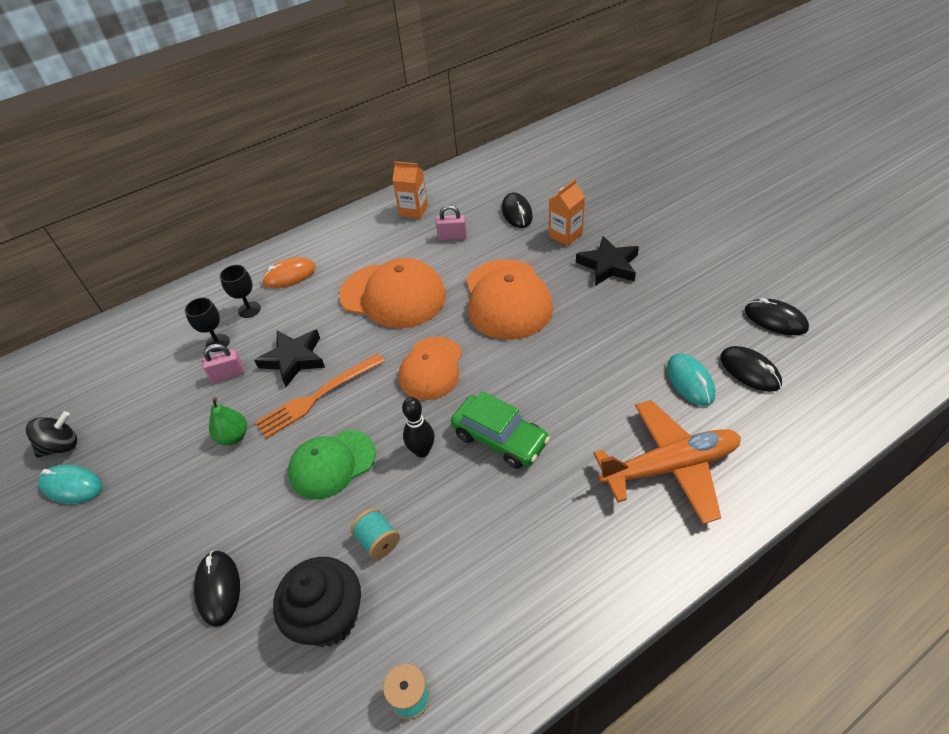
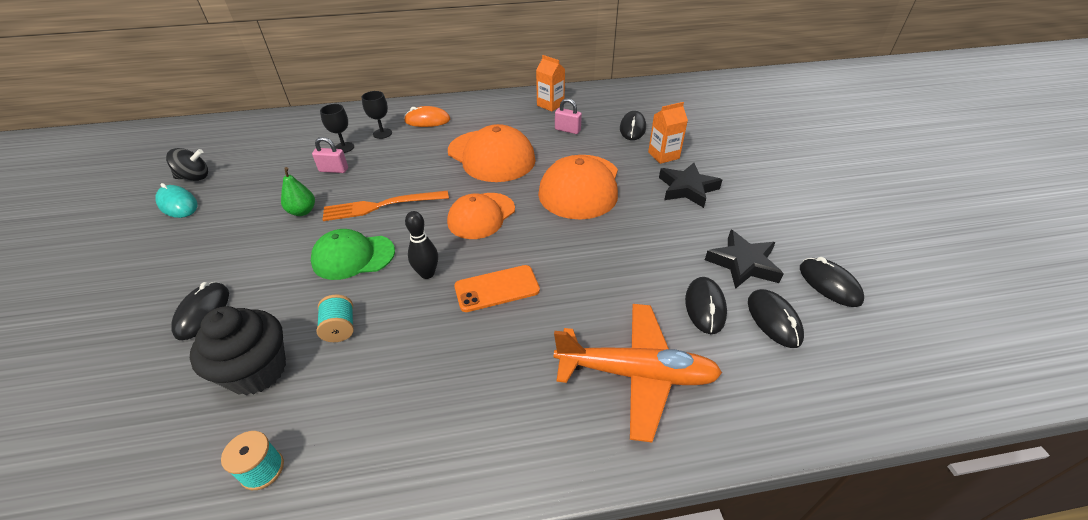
camera: 20 degrees right, 5 degrees down
(294, 359) = (386, 175): black star -> black star (743, 264)
(500, 438) = (497, 288): green car -> orange phone
(690, 381) = (705, 307): turquoise mouse -> black mouse

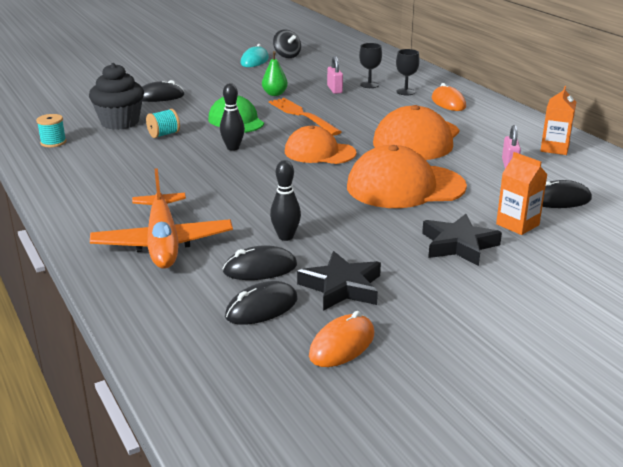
camera: 70 degrees right, 15 degrees down
(497, 288) = (231, 175): orange phone -> none
(648, 277) = (285, 237): none -> black bowling pin
(829, 284) = (342, 345): black mouse -> orange mouse

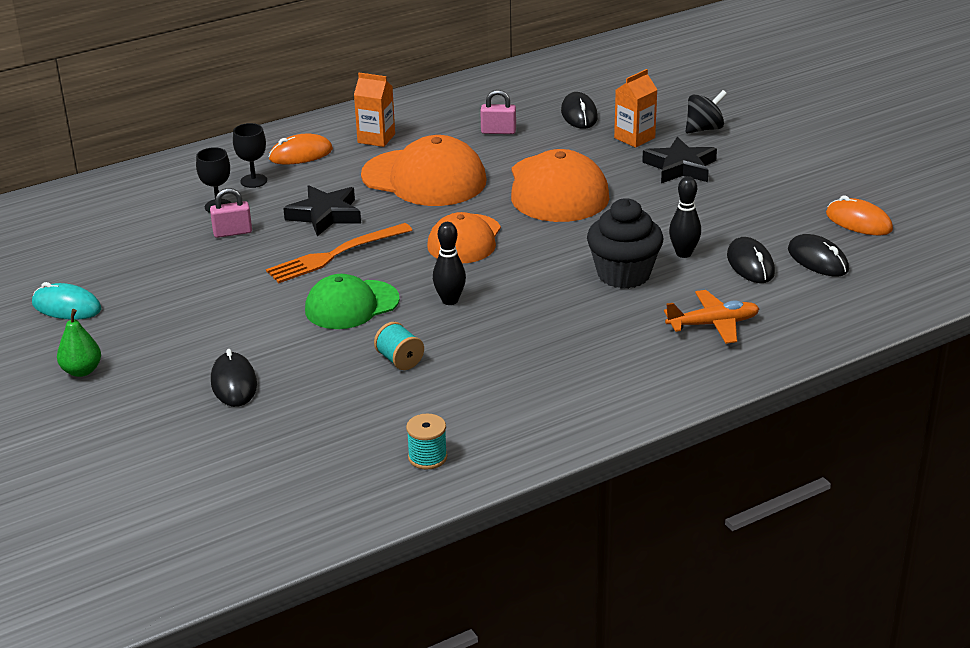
camera: 90 degrees left, 5 degrees up
(120, 122) = (348, 406): black cupcake -> black cupcake (623, 274)
(163, 243) = (713, 324): orange plane -> orange plane, size x0.61
(274, 94) = (242, 280): green pear -> green pear (82, 371)
(287, 56) = (50, 277): black spinning top -> black spinning top (704, 129)
(342, 287) = (771, 223): black star -> black star (325, 215)
(554, 148) = (453, 105): orange carton -> orange carton (376, 138)

